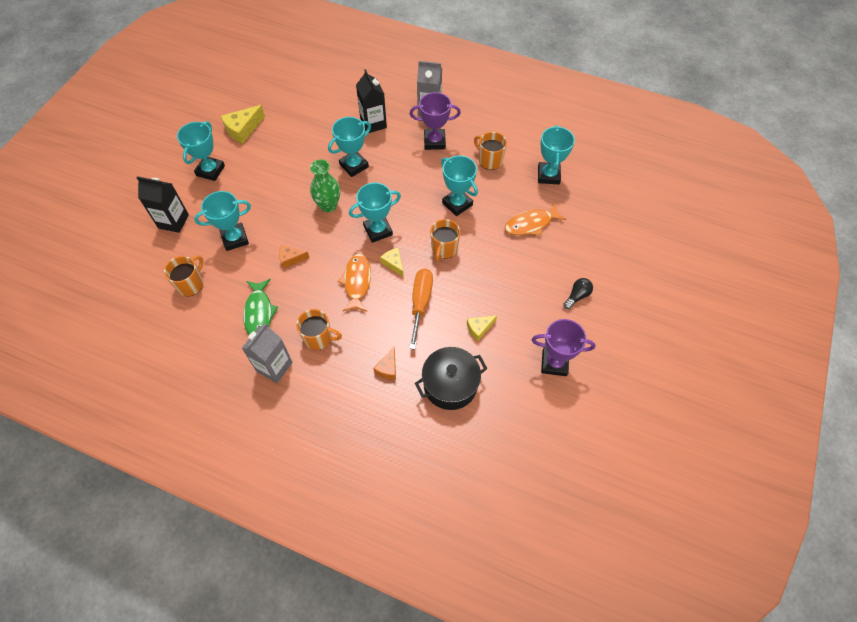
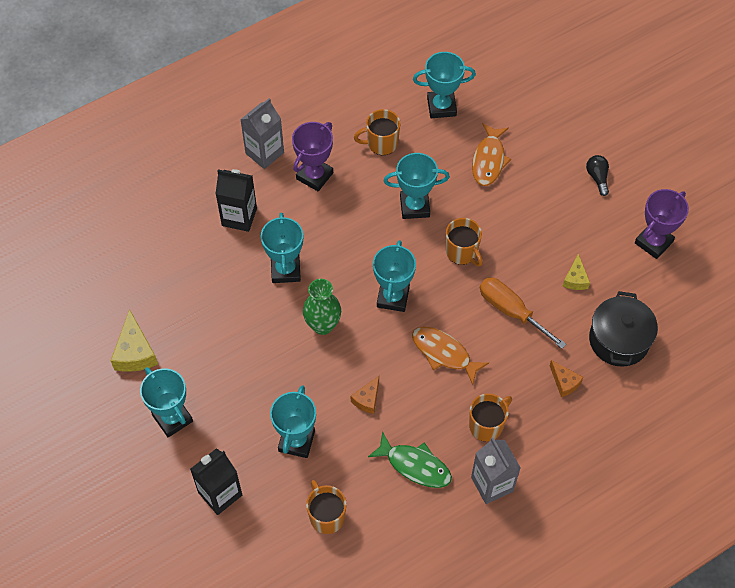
camera: 55 degrees left, 0 degrees up
(394, 263) = (446, 307): yellow cheese -> none
(548, 175) = (441, 107): turquoise trophy -> turquoise trophy turned 45 degrees counterclockwise

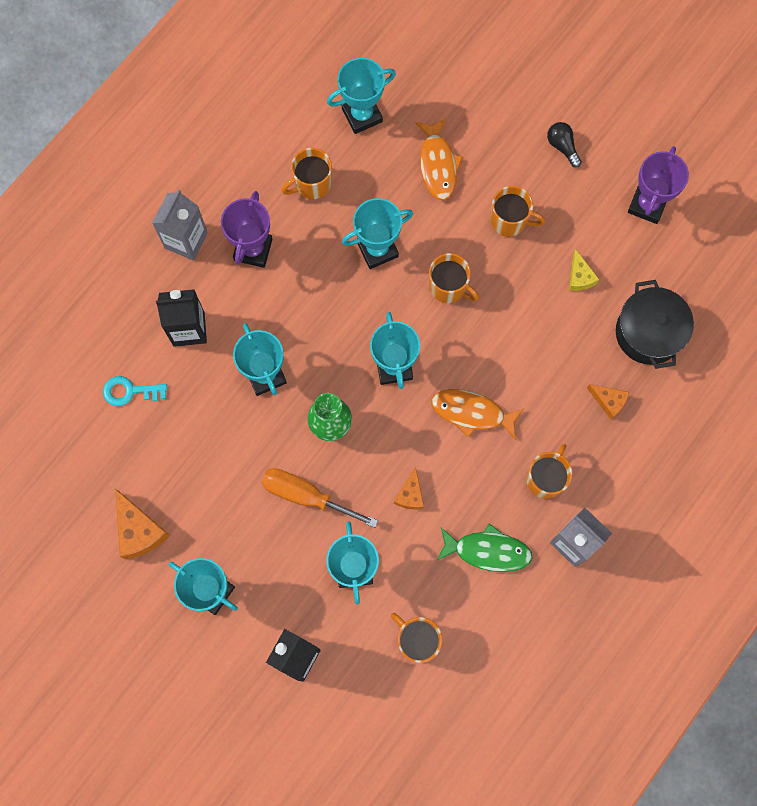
camera: 20 degrees left, 15 degrees up
(135, 352) = (139, 530): yellow cheese -> orange cheese
(173, 247) = (130, 391): none -> turquoise key
(511, 311) = (525, 338): orange screwdriver -> orange screwdriver (306, 496)
(532, 219) = (510, 221): none -> orange mug

